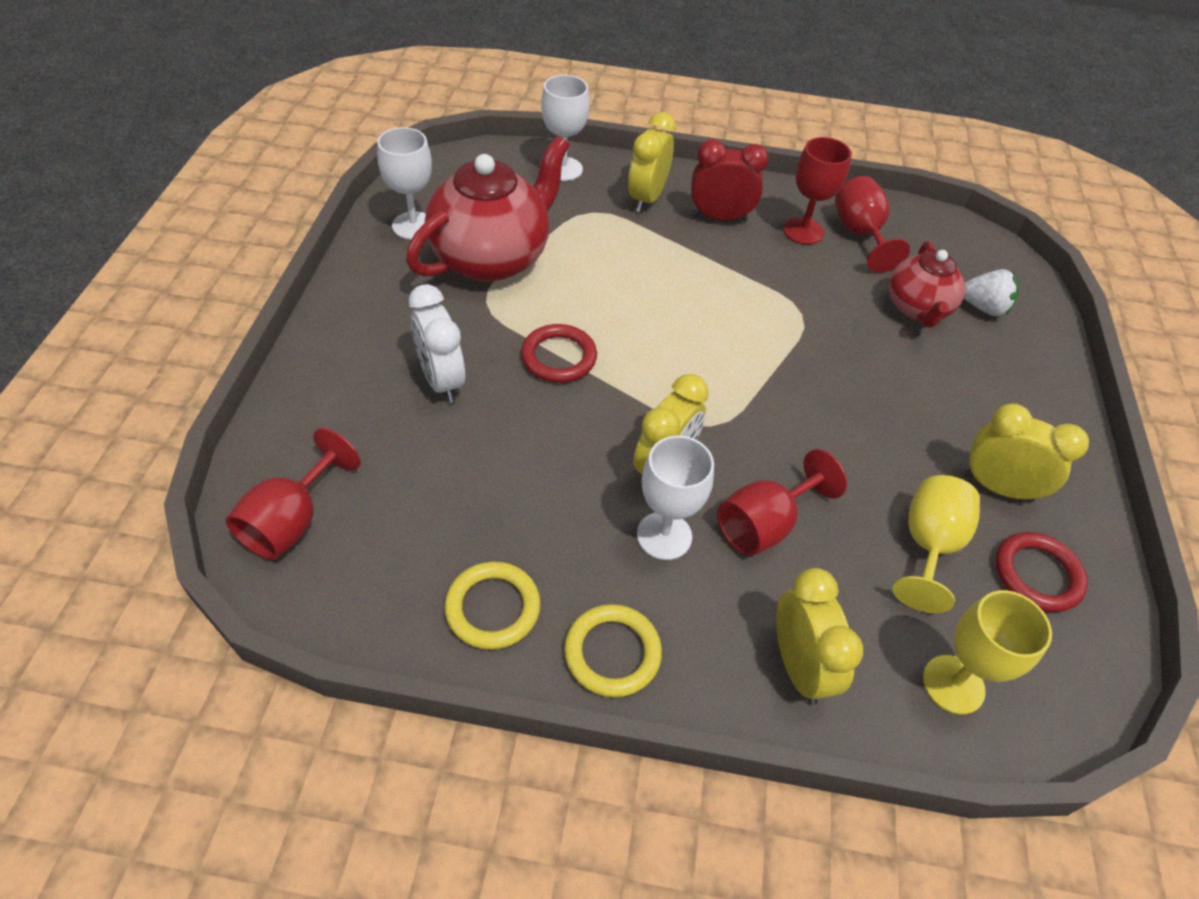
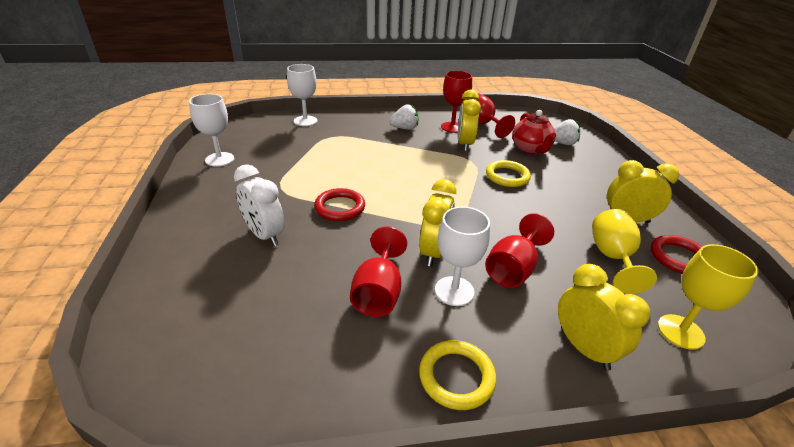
camera: 15 degrees left, 15 degrees down
(292, 521) = (170, 351): red goblet -> red goblet (378, 293)
(492, 257) = (277, 166): red teapot -> none
(493, 608) = (354, 370): yellow ring -> yellow ring (507, 176)
(647, 198) = (360, 126): yellow clock -> yellow clock (464, 144)
(720, 217) = (404, 128): red clock -> white strawberry

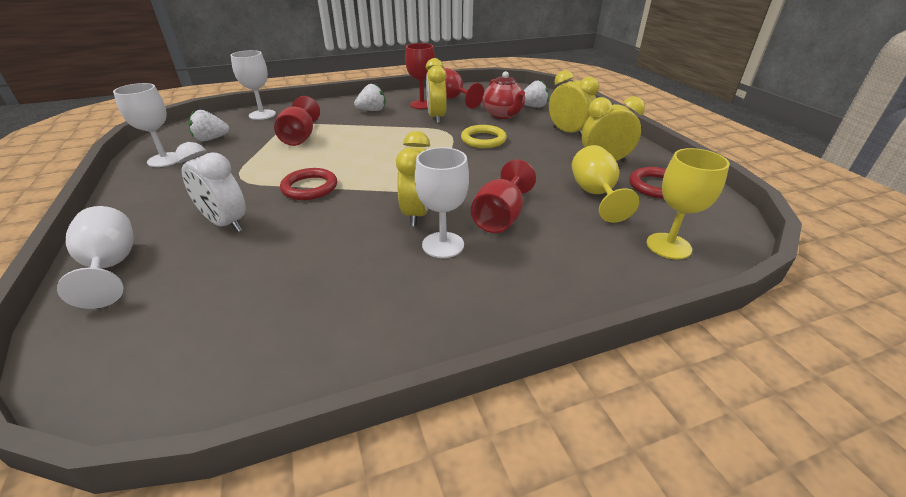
camera: 10 degrees left, 0 degrees up
(170, 264) = (111, 266): none -> white goblet
(259, 142) = (211, 139): none -> white strawberry
(378, 293) = (361, 258): red goblet -> red goblet (300, 137)
(456, 377) = (455, 321): yellow ring -> none
(584, 348) = (580, 274): yellow clock -> yellow clock (568, 132)

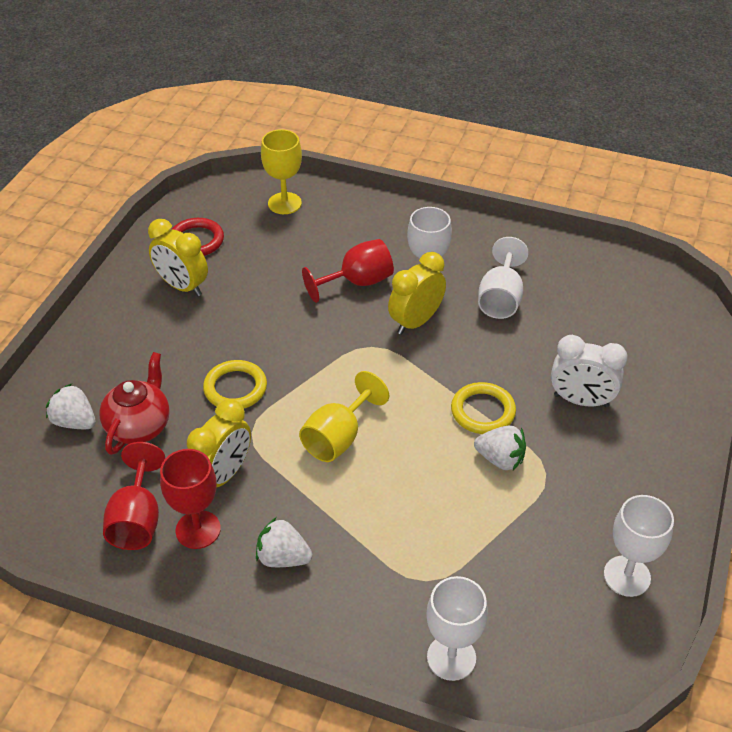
camera: 140 degrees left, 10 degrees up
(111, 266) = (682, 397): white goblet -> white goblet (500, 299)
(211, 139) = (555, 607): white strawberry -> white strawberry (500, 459)
(226, 223) = (581, 400): white clock -> white clock turned 120 degrees clockwise
(300, 137) = (435, 532): red goblet -> none
(309, 187) = (483, 411): red ring -> yellow ring
(568, 132) = (133, 345): yellow clock -> none
(595, 194) = (255, 261): yellow goblet -> yellow goblet (338, 438)

